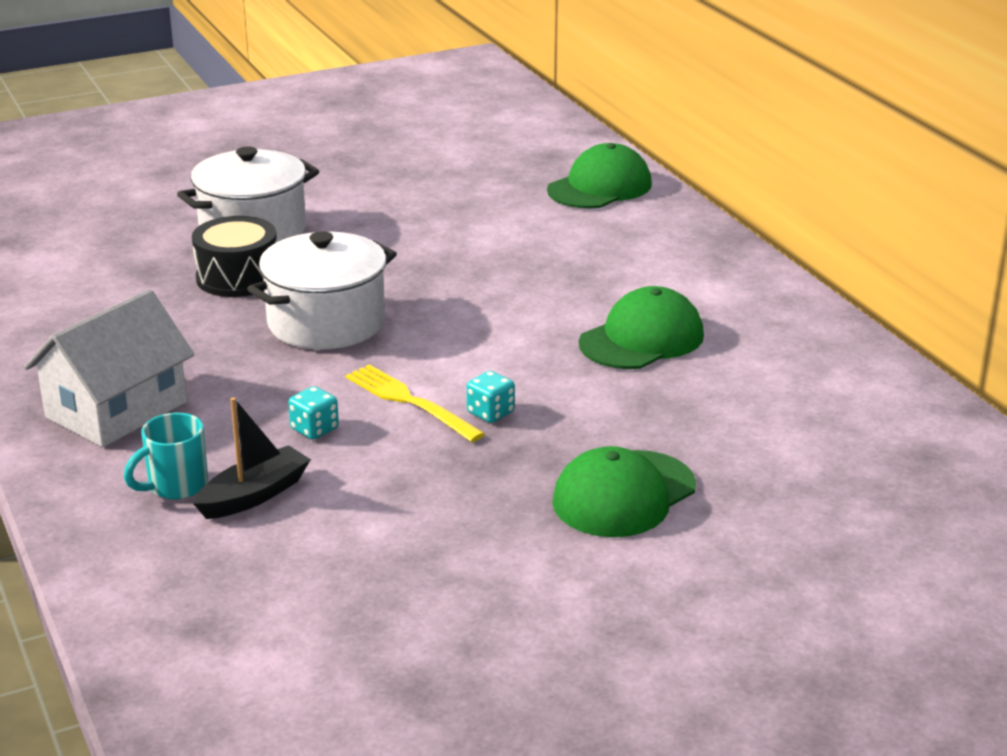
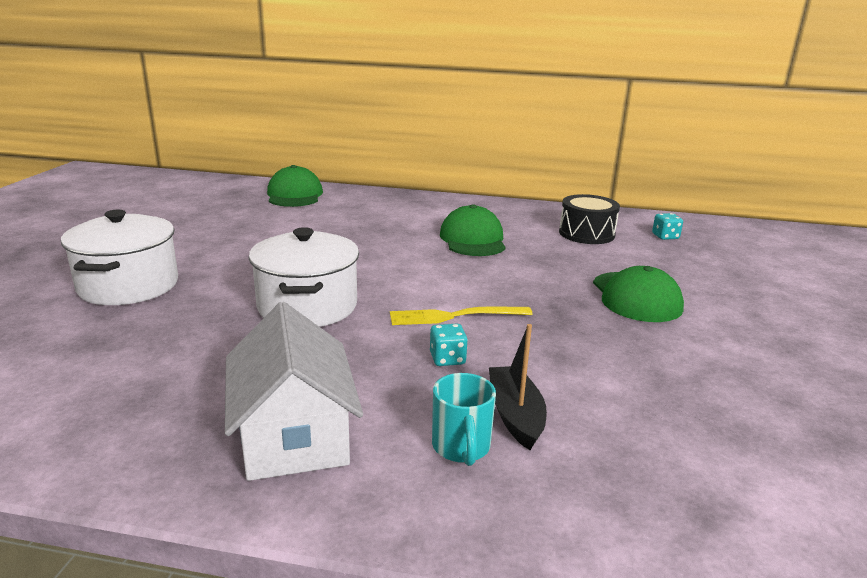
camera: 55 degrees left, 5 degrees down
(238, 277) = (182, 313): black drum -> black drum (586, 234)
(490, 413) = (501, 299): turquoise dice -> turquoise dice (665, 236)

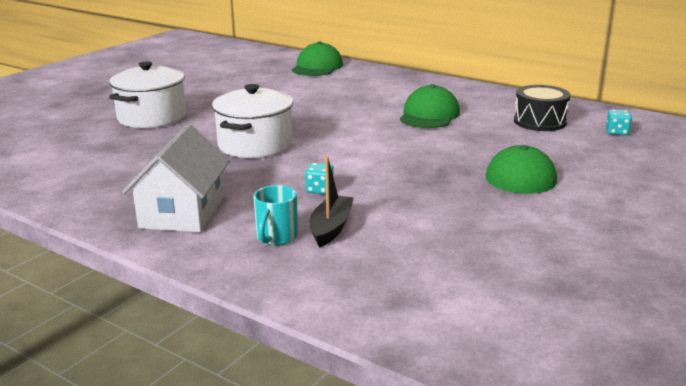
camera: 25 degrees right, 0 degrees up
(454, 316) = (353, 165): yellow fork -> none

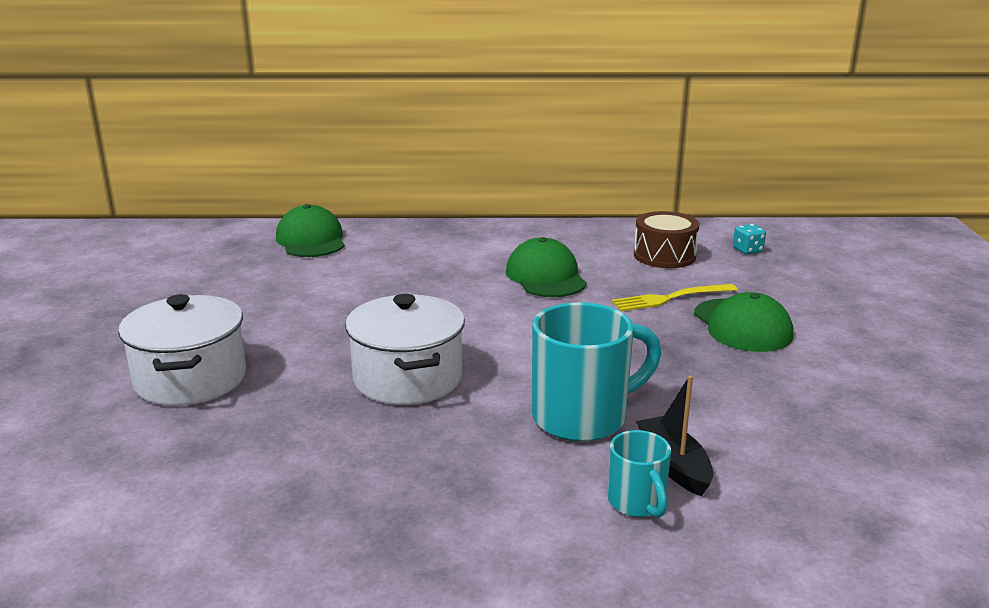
camera: 35 degrees left, 0 degrees up
(182, 212) = (472, 514): white house -> none
(320, 190) = (583, 417): turquoise dice -> turquoise mug
(495, 146) = (669, 298): none -> yellow fork
(540, 121) = (664, 256): black drum -> brown drum

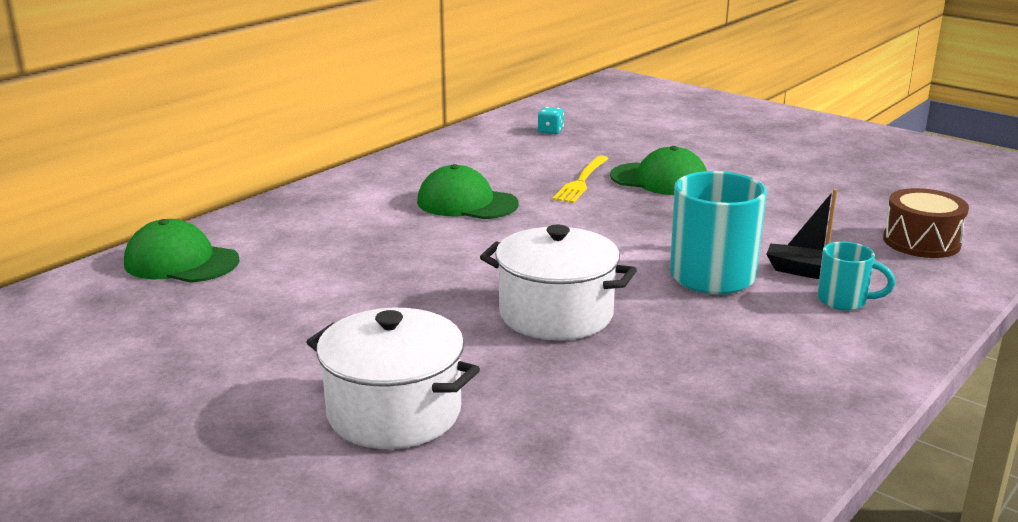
camera: 50 degrees left, 0 degrees up
(664, 256) = (509, 155): brown drum -> brown drum (921, 242)

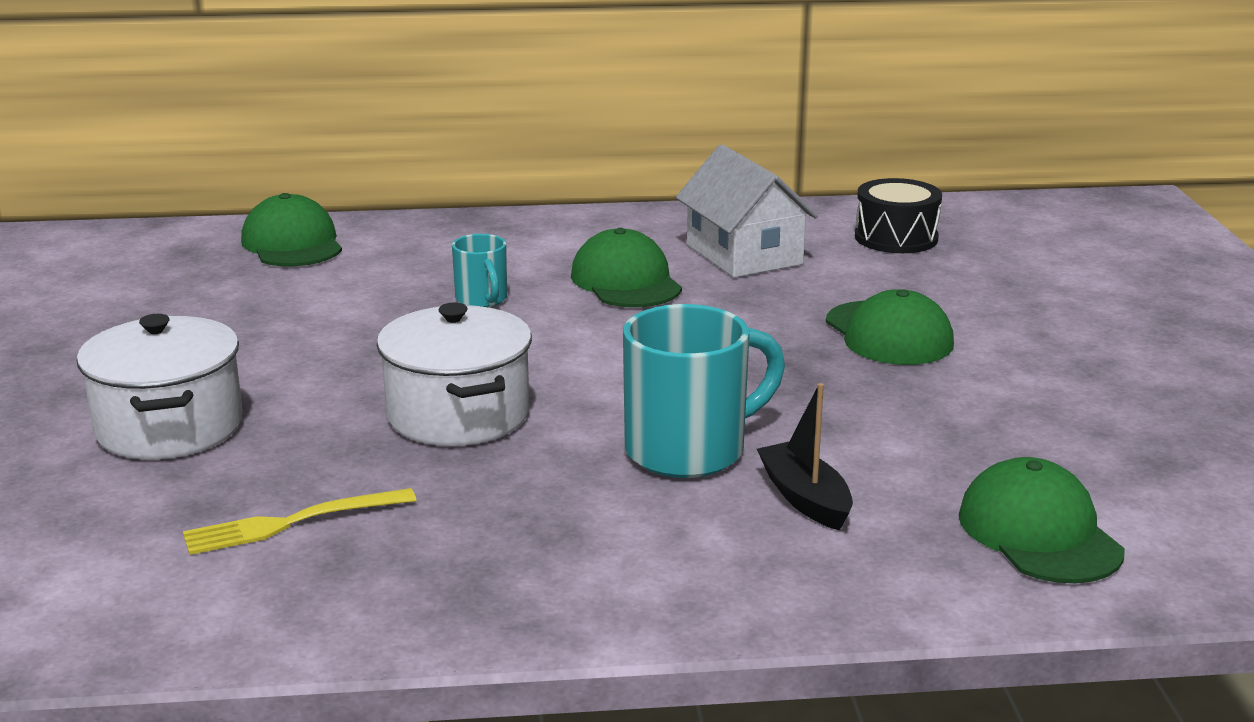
camera: 45 degrees right, 0 degrees up
(495, 166) = (744, 254): none -> white house
(550, 131) = (896, 238): turquoise dice -> black drum
(581, 182) = (793, 303): yellow fork -> yellow fork (290, 523)
(844, 301) = (763, 541): turquoise mug -> turquoise mug (482, 300)
(921, 242) = (1039, 533): brown drum -> green cap

